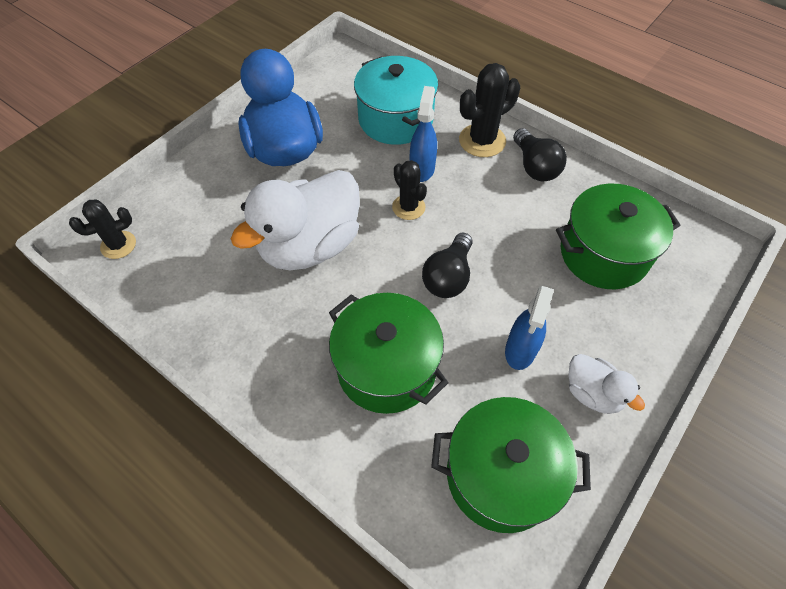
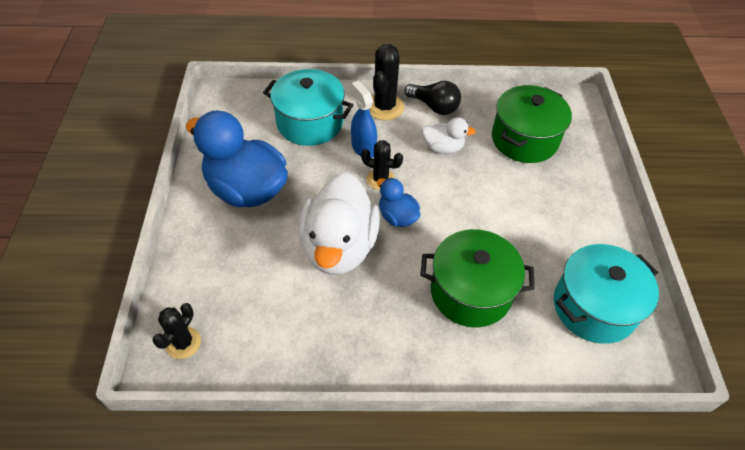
camera: 40 degrees left, 5 degrees down
(389, 251) = (397, 217): none -> blue duck
(448, 277) = (451, 210): black light bulb -> none
(501, 475) = (594, 307): green pot -> turquoise pot
(520, 350) = (535, 227): blue spray bottle -> none
(592, 393) = (594, 226): white duck -> white duck (443, 148)

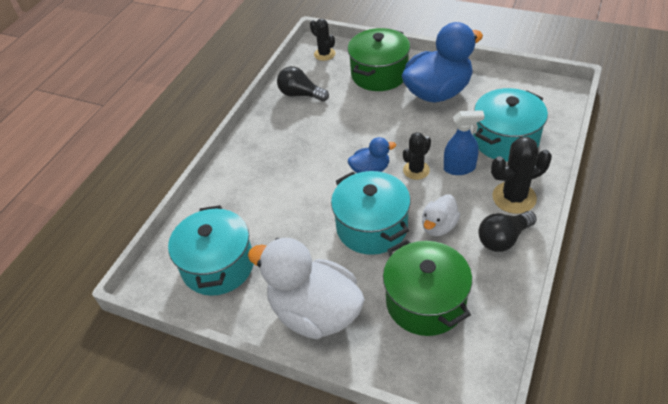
camera: 120 degrees right, 5 degrees down
(288, 339) = (300, 94): none -> black light bulb
(339, 247) = (358, 131): white duck -> white duck (315, 312)
(384, 107) = (514, 197): black cactus -> black cactus turned 60 degrees counterclockwise
(470, 292) = (278, 192): green pot -> green pot (379, 74)
(471, 194) = (372, 227): none -> turquoise pot

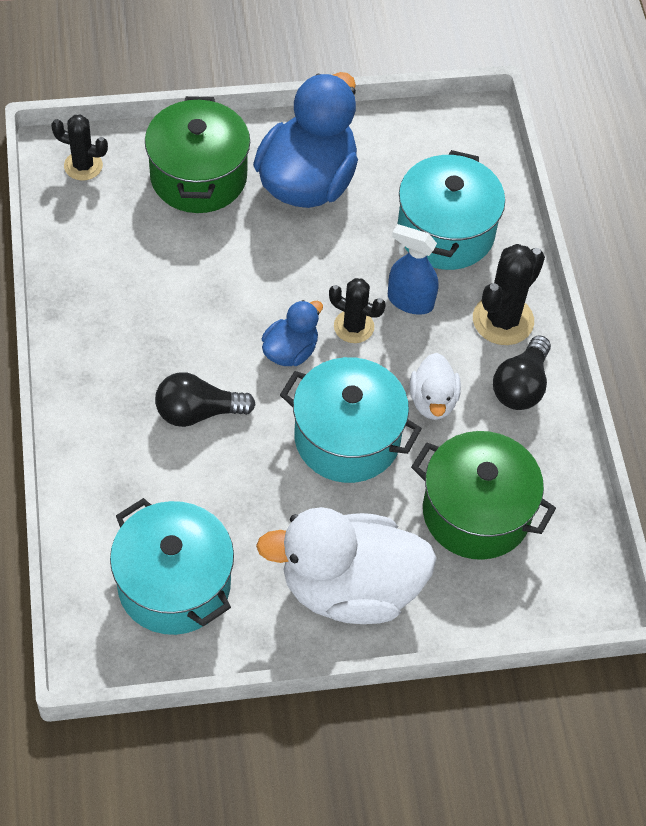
camera: 40 degrees left, 10 degrees up
(300, 94) = (96, 257): black light bulb -> black light bulb (198, 412)
(416, 170) = (354, 326): black cactus -> black cactus turned 75 degrees counterclockwise
(459, 168) = (410, 301): blue spray bottle -> blue spray bottle turned 120 degrees counterclockwise

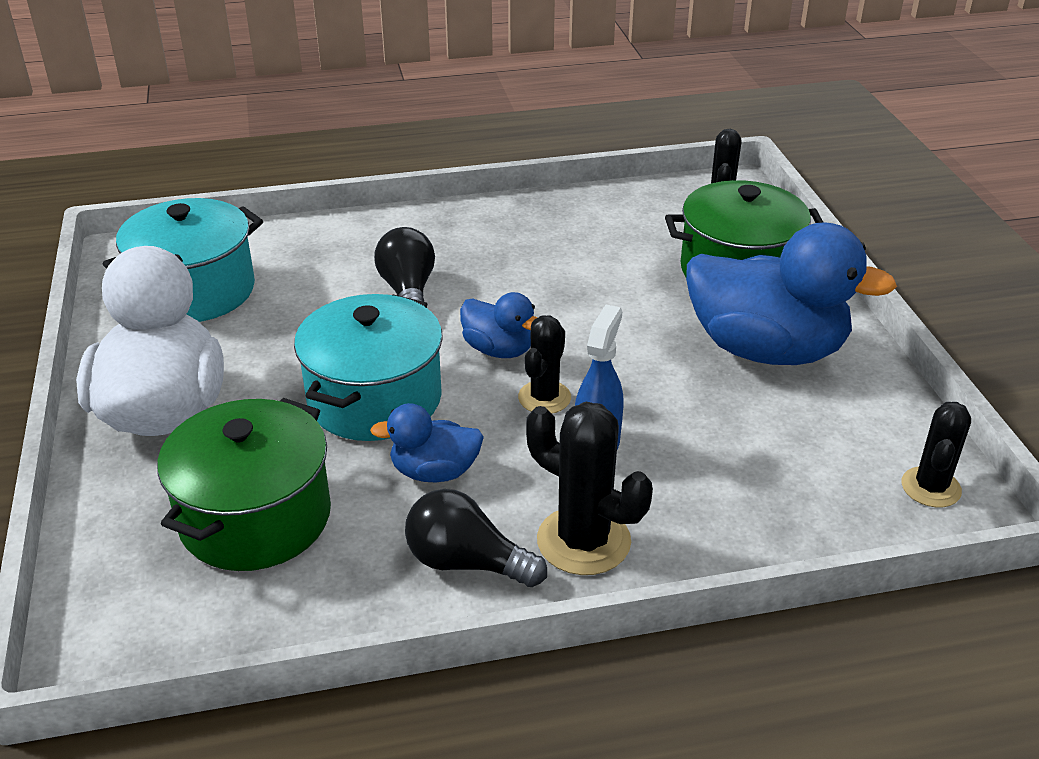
camera: 90 degrees right, 20 degrees down
(433, 401) = (434, 472): white duck -> blue duck
(445, 232) = (729, 477): turquoise pot -> none
(459, 131) = (931, 487): none -> black cactus

